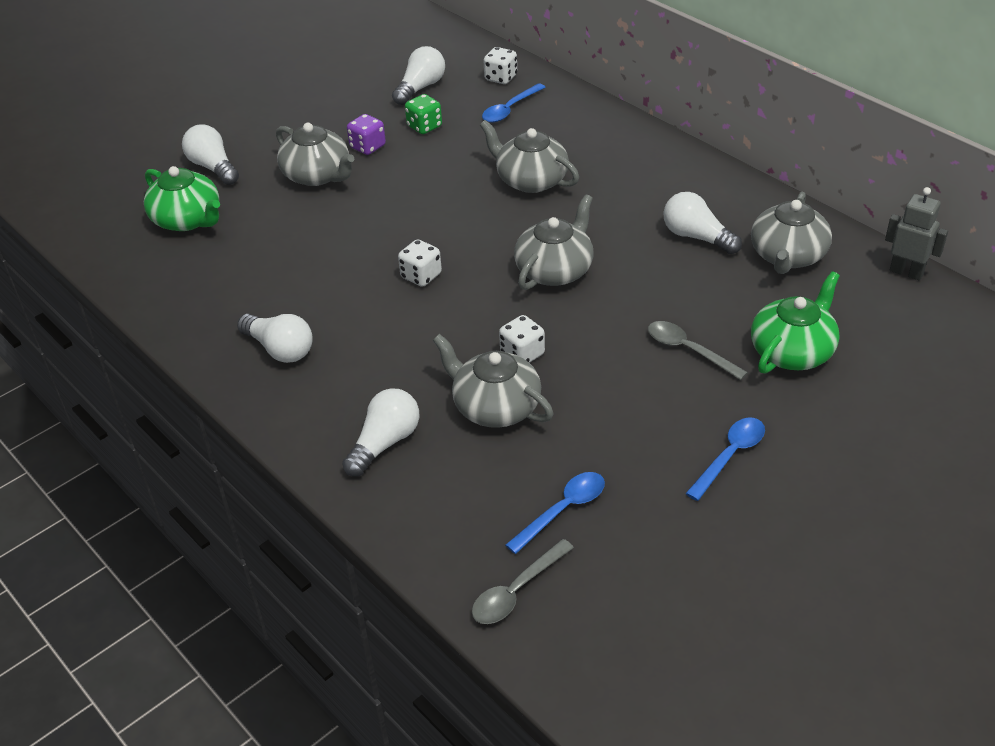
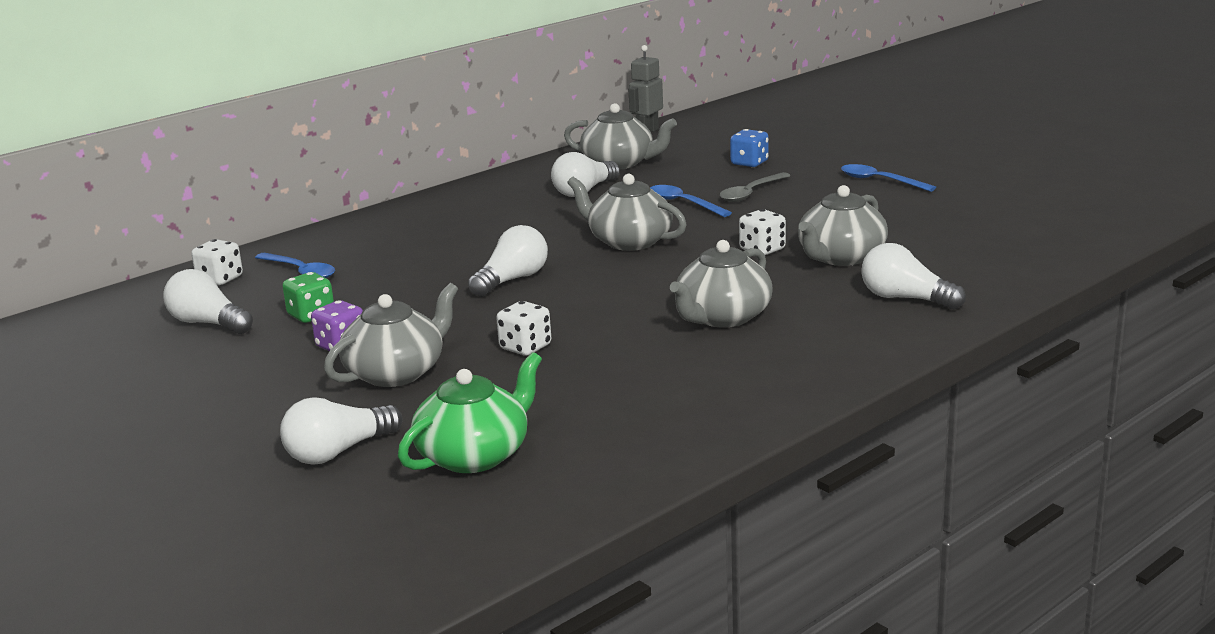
camera: 90 degrees left, 20 degrees down
(280, 349) = (766, 362): white light bulb -> white light bulb (512, 280)
(421, 276) = (631, 299): white dice -> white dice (525, 347)
(516, 591) = (1063, 241): grey spoon -> none
(531, 180) = (460, 256): grey teapot -> grey teapot (722, 317)
(563, 510) = (964, 229): blue spoon -> blue spoon (683, 203)
(792, 351) = (749, 163): green teapot -> blue dice

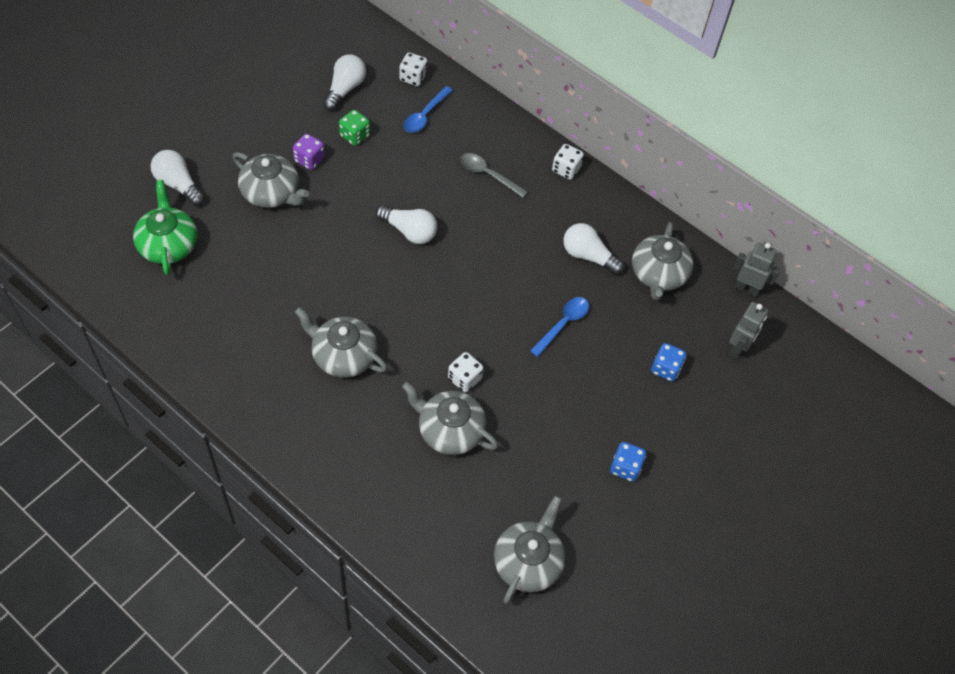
camera: 75 degrees right, 35 degrees up
(475, 455) = (168, 244): green teapot -> green teapot turned 135 degrees counterclockwise
(525, 347) = (302, 251): white dice -> white dice (566, 169)
(629, 241) = (481, 293): grey teapot -> grey teapot (528, 562)
(724, 137) = (738, 348): none -> grey robot
(750, 193) = (589, 370): grey spoon -> grey spoon (488, 174)
(879, 181) = (625, 467): blue spoon -> blue dice
(905, 299) = (370, 468): white light bulb -> none

